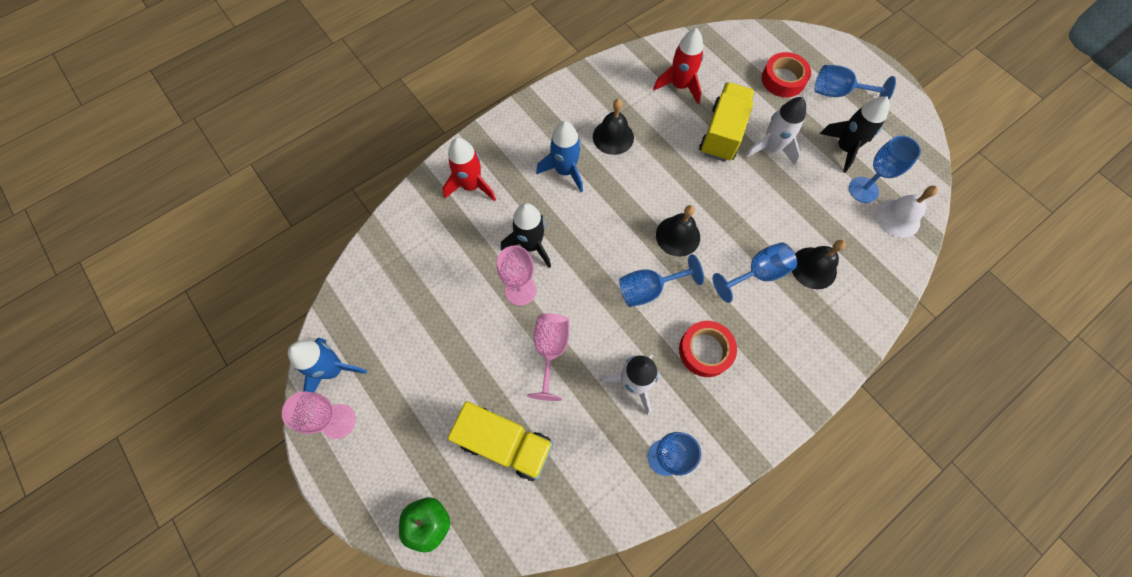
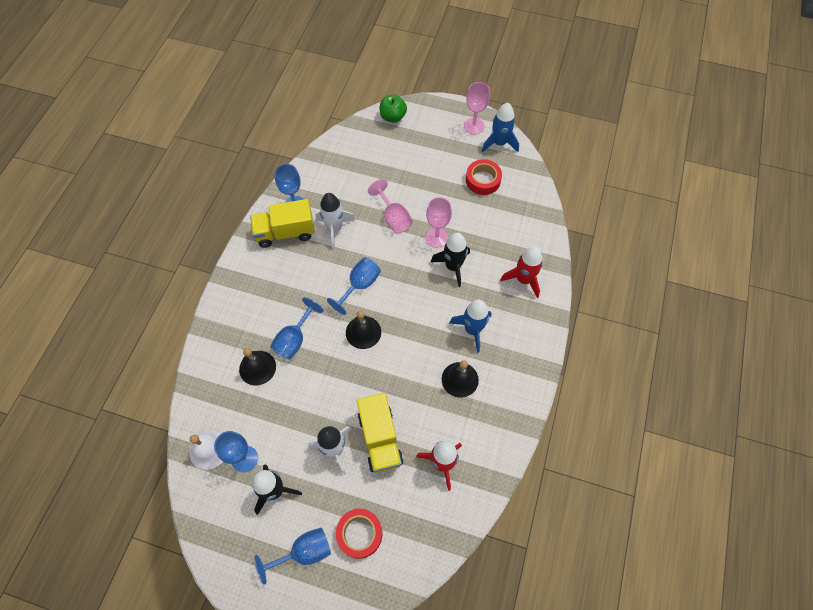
camera: 145 degrees right, 5 degrees down
(505, 443) = (383, 164): yellow truck -> yellow truck (285, 233)
(705, 350) = (303, 271): red tape -> red tape (483, 180)

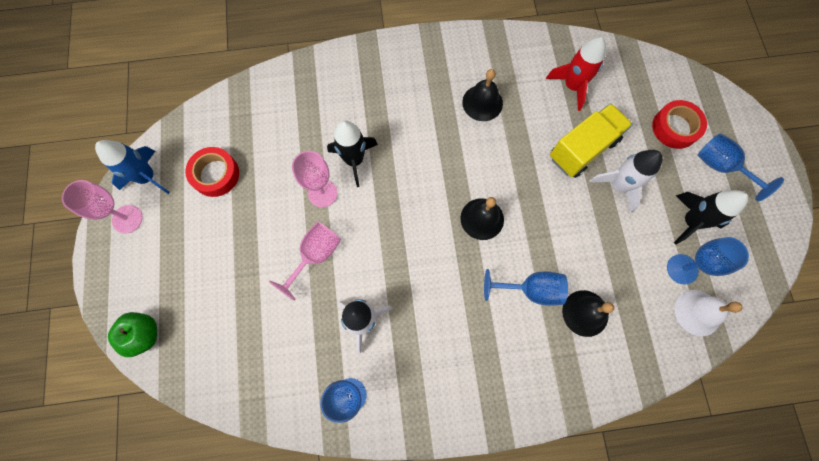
camera: 115 degrees left, 10 degrees up
(285, 233) = (397, 383): yellow truck -> none
(360, 285) = (427, 250): blue goblet -> none
(472, 330) = (422, 112): blue rocket -> none
(523, 279) = (338, 85): red rocket -> none

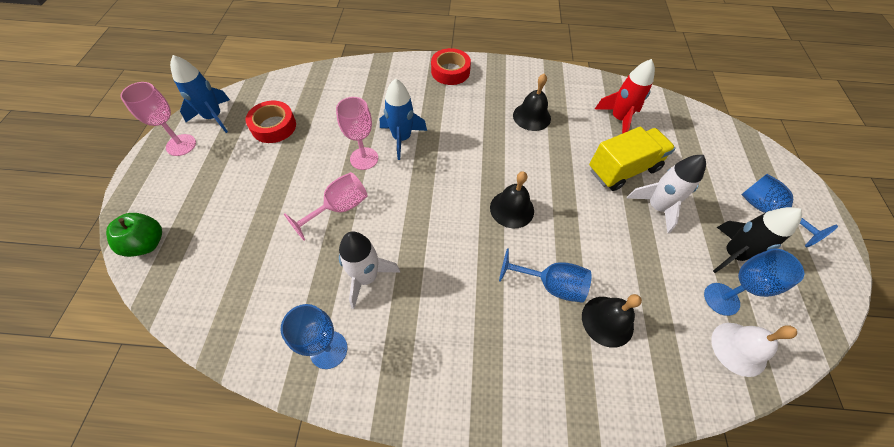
camera: 10 degrees right, 15 degrees down
(354, 160) = (402, 138): black rocket -> blue rocket
(675, 128) = (718, 169): red tape -> red tape (450, 71)

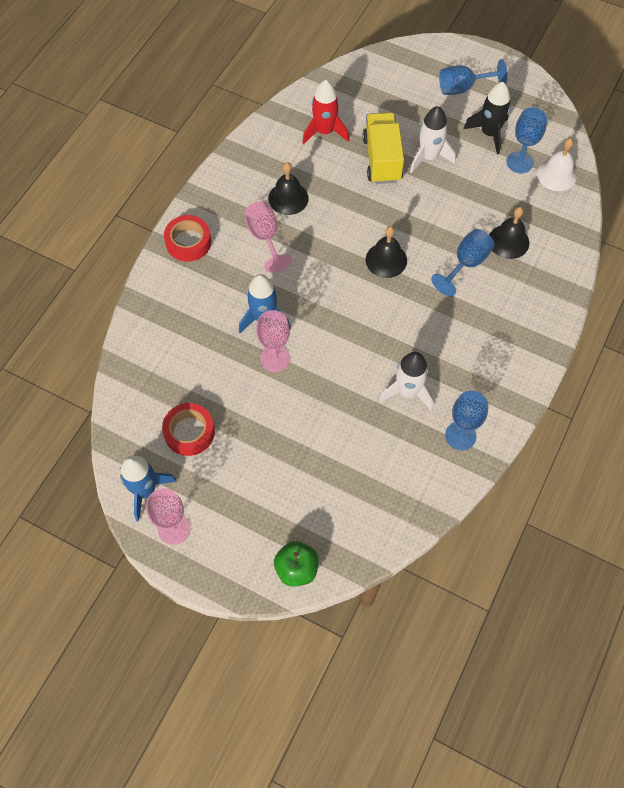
camera: 65 degrees left, 5 degrees up
(339, 208) = (326, 395): pink goblet -> pink goblet (265, 237)

